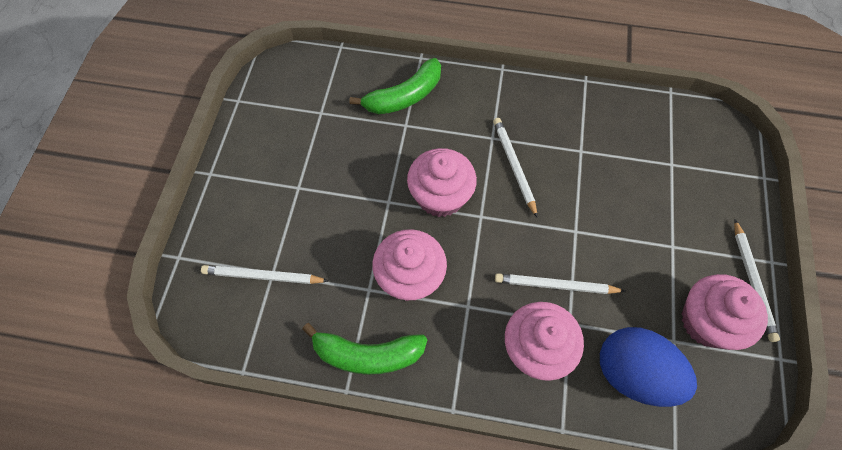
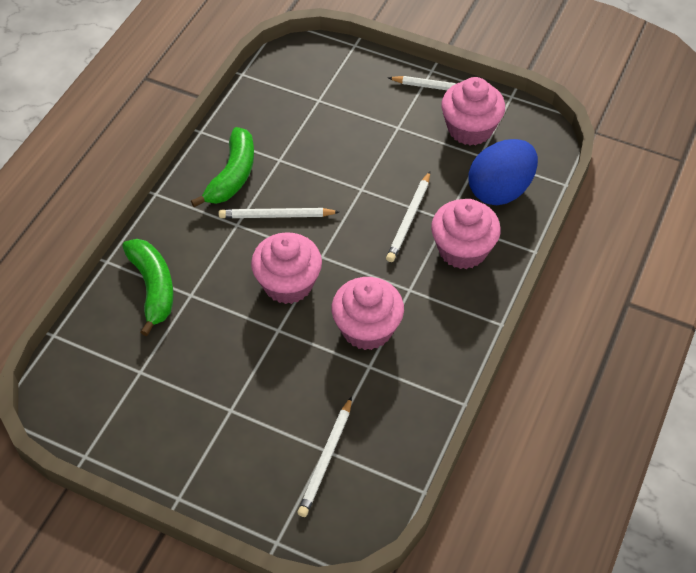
camera: 75 degrees left, 10 degrees down
(367, 354) = (434, 380): green banana -> green banana (232, 175)

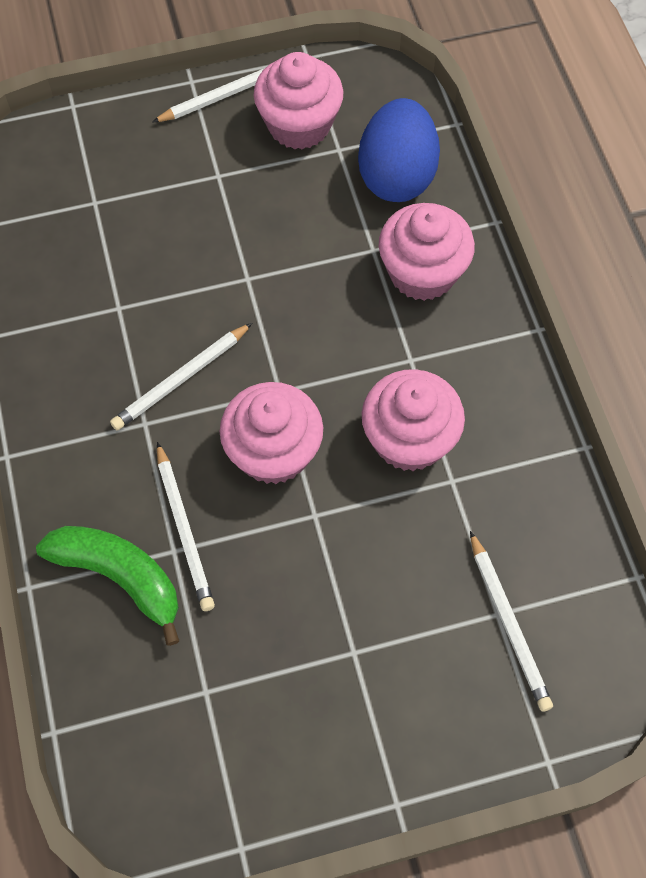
camera: 40 degrees left, 10 degrees up
(232, 175) = (81, 366): green banana -> none
(409, 219) = (333, 277): white pencil -> white pencil (184, 529)

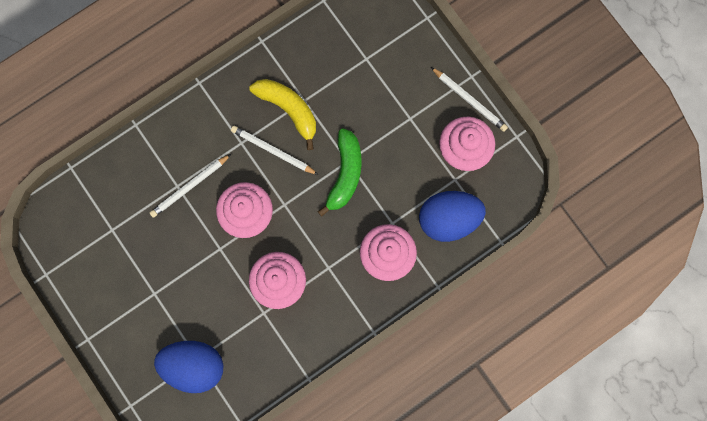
camera: 70 degrees right, 15 degrees up
(120, 576) = (155, 166): green banana -> green banana (345, 174)
(123, 334) = (289, 109): none -> yellow banana
(508, 623) = (194, 366): white pencil -> blue egg

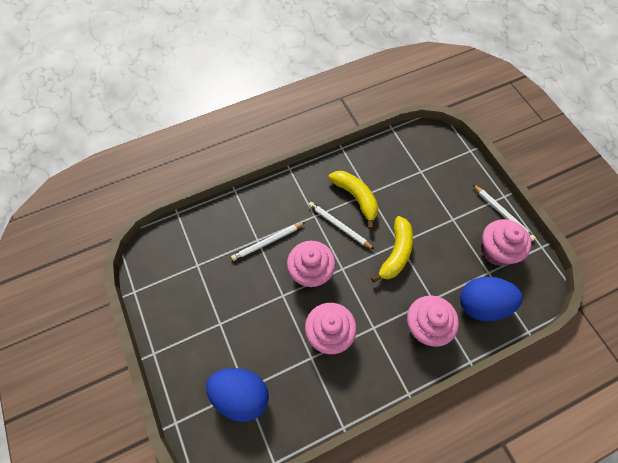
camera: 10 degrees right, 15 degrees down
(345, 174) = (396, 253): green banana -> yellow banana

